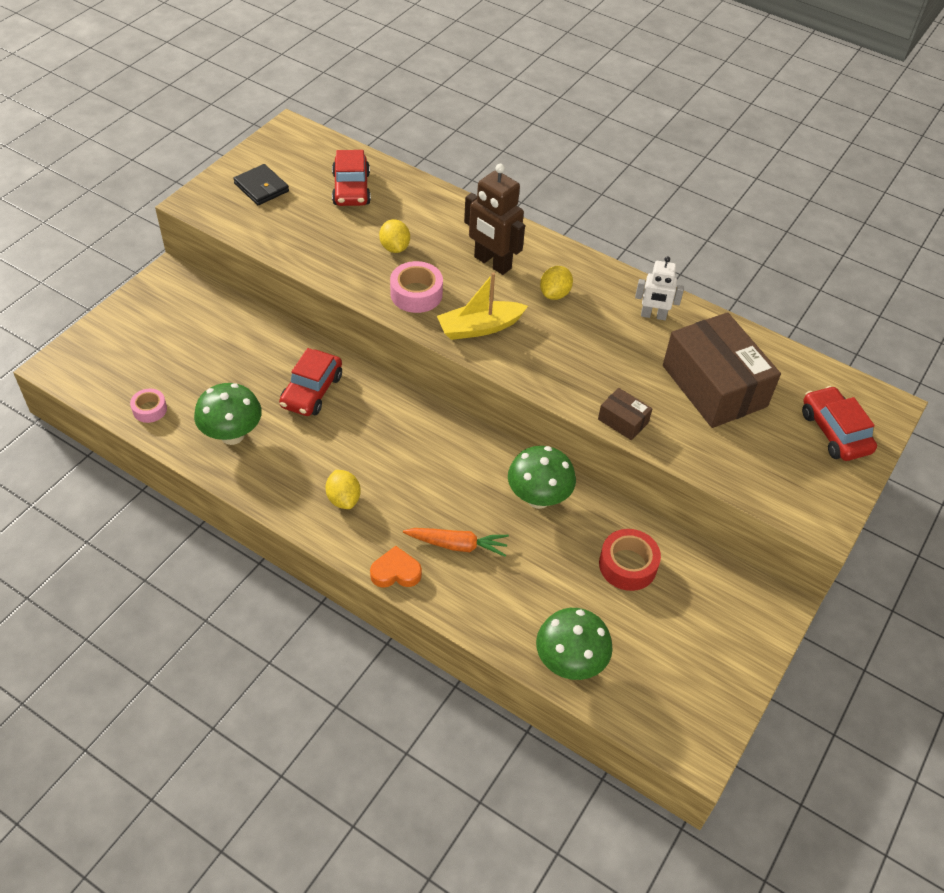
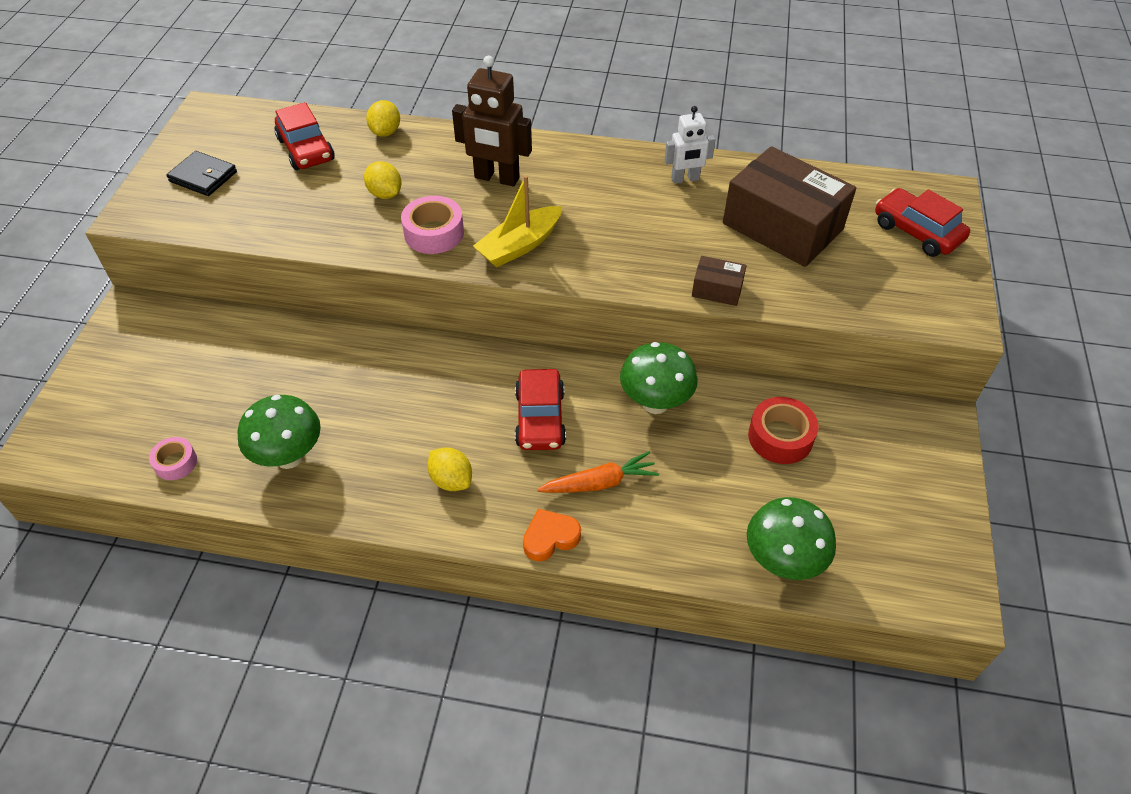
camera: 20 degrees left, 0 degrees up
(312, 391) = (356, 377): red car -> red car (540, 418)
(555, 294) = (577, 188): yellow lemon -> yellow lemon (385, 132)

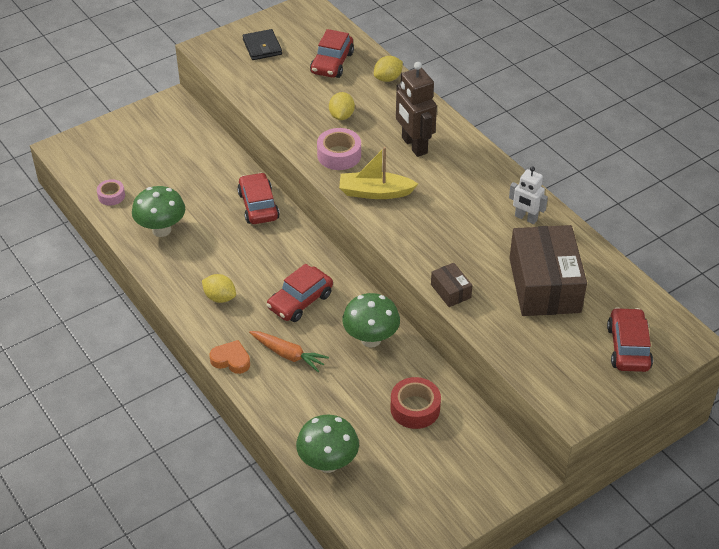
camera: 45 degrees right, 5 degrees down
(370, 353) = (258, 206): none -> red car
(451, 480) = (220, 297): yellow lemon -> yellow lemon turned 60 degrees counterclockwise

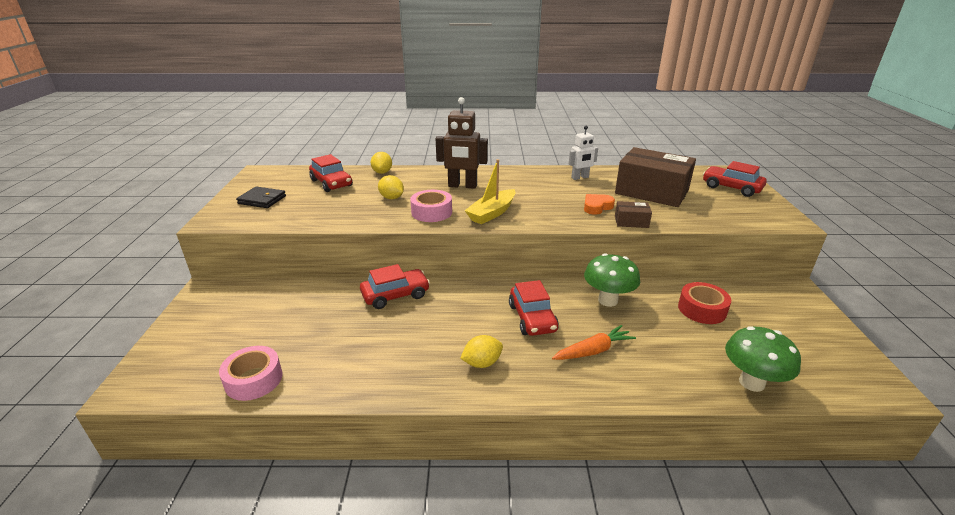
camera: 55 degrees left, 15 degrees down
(111, 196) = (254, 379): pink tape -> pink tape, size x1.59
(161, 230) = (348, 364): green mushroom -> none
(231, 360) = (573, 391): orange heart -> orange heart (597, 207)
(258, 206) = (395, 295): red car -> red car turned 135 degrees clockwise

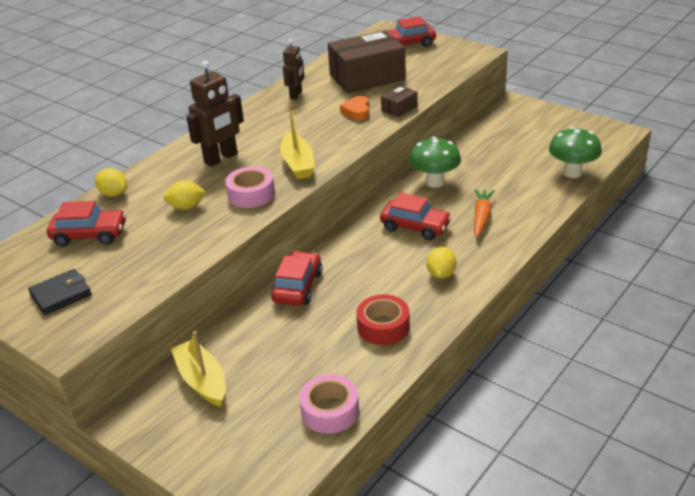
camera: 50 degrees left, 5 degrees up
(260, 302) = (202, 380): none -> yellow boat
(580, 177) = (296, 95): white robot -> brown robot
(702, 309) = (489, 149): red tape -> red tape (383, 327)

